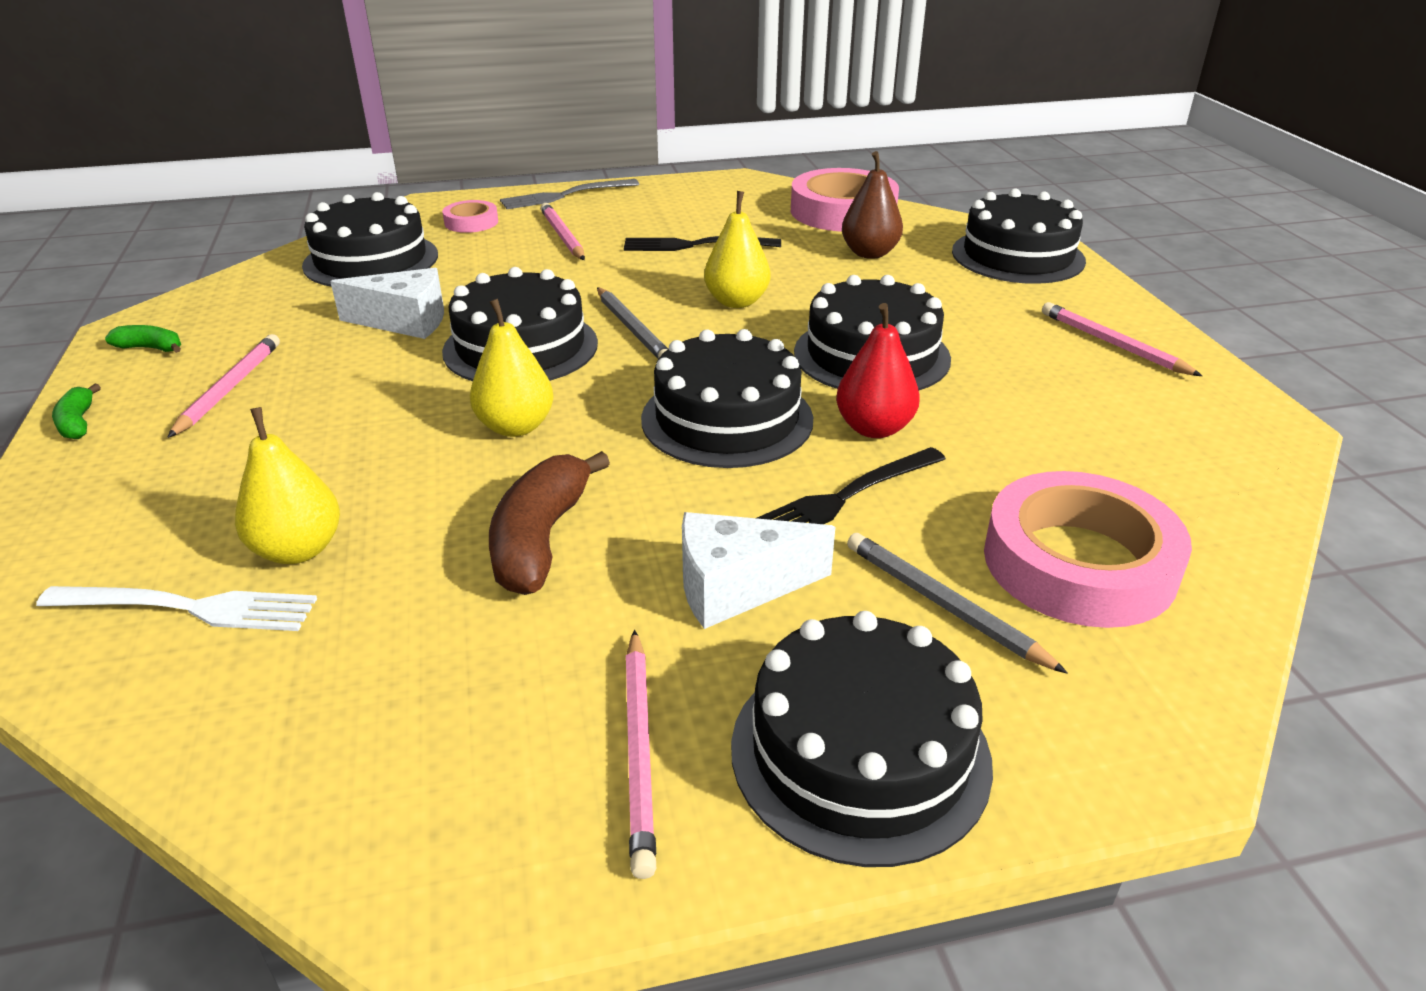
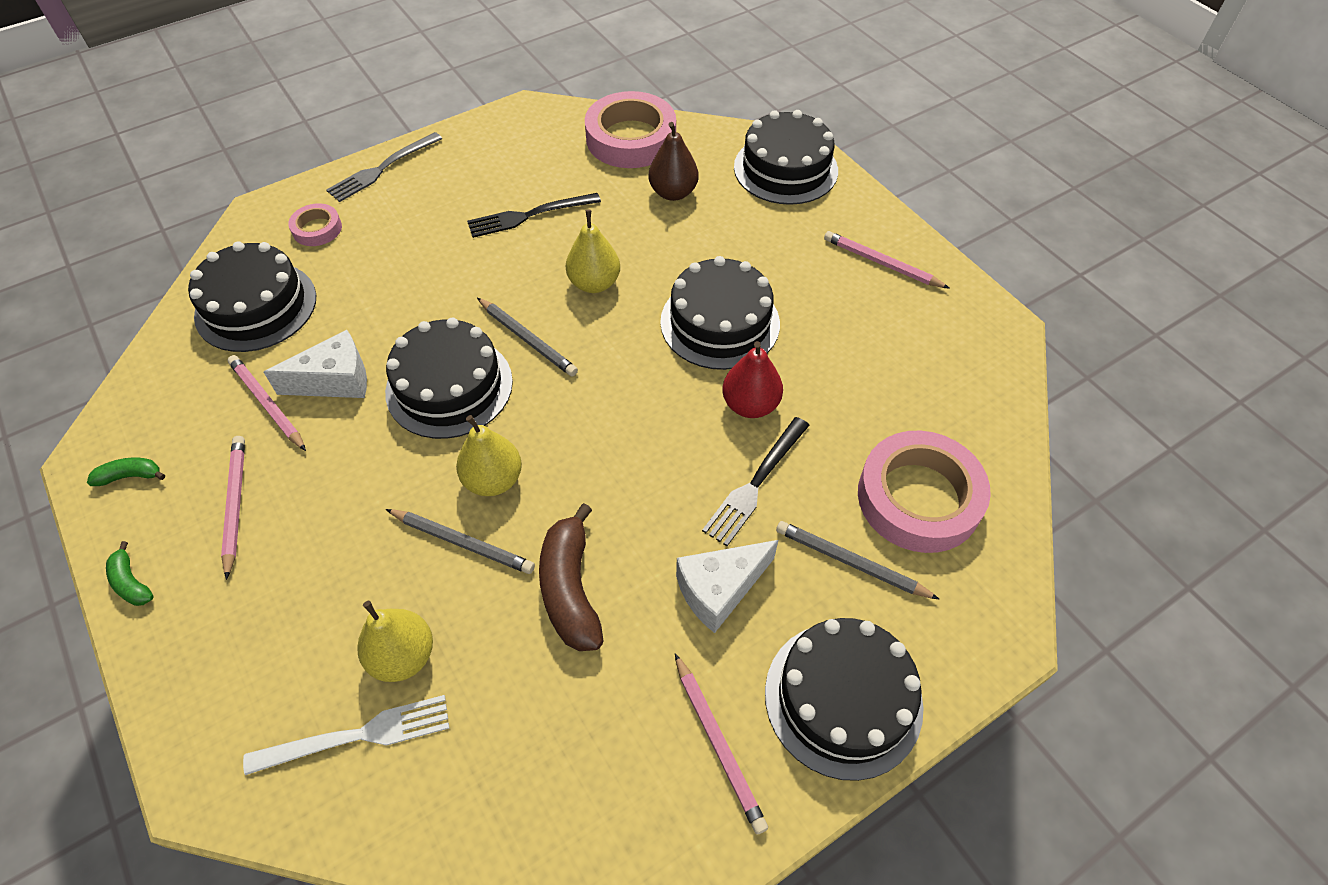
camera: 20 degrees left, 20 degrees up
(442, 470) = (463, 542): none -> grey pencil
(562, 236) = (409, 229): pink pencil -> pink pencil (267, 404)
(727, 419) = (644, 425): black cake -> none

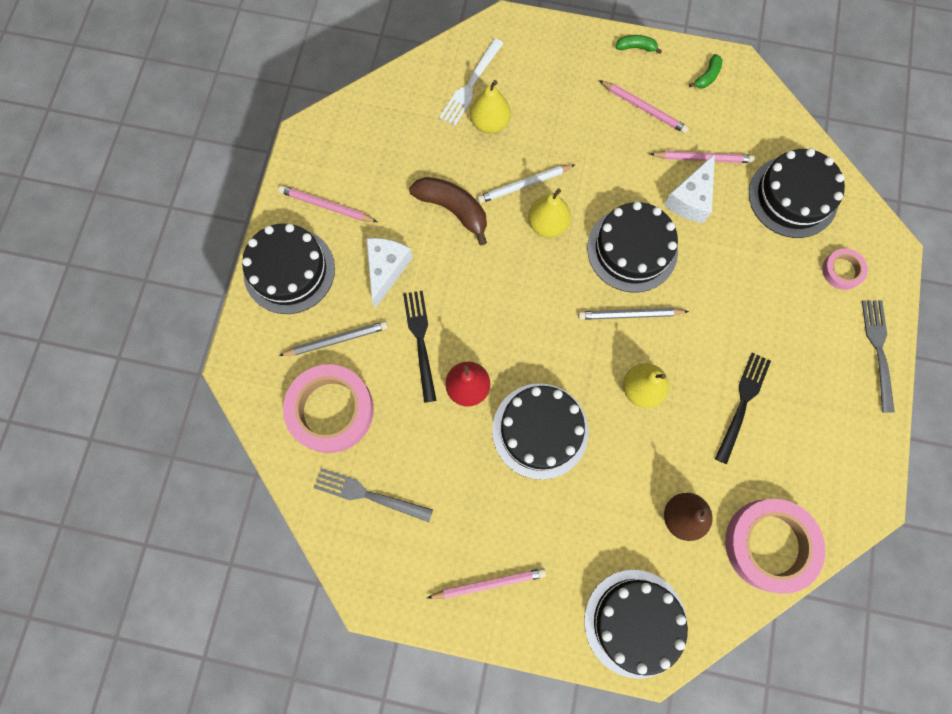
camera: 135 degrees right, 20 degrees up
(463, 542) = (524, 185): grey pencil -> white pencil
(941, 398) = (367, 494): none -> grey fork

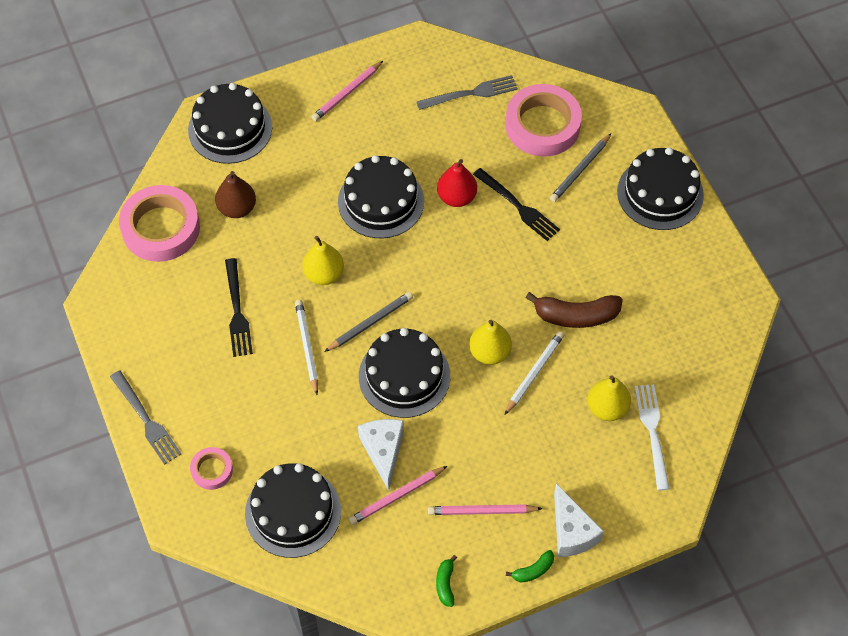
camera: 145 degrees right, 15 degrees down
(326, 206) = (678, 255): pink pencil -> none
(386, 270) = (588, 239): white cheese -> white cheese (571, 532)
(699, 328) = (307, 346): none -> white pencil

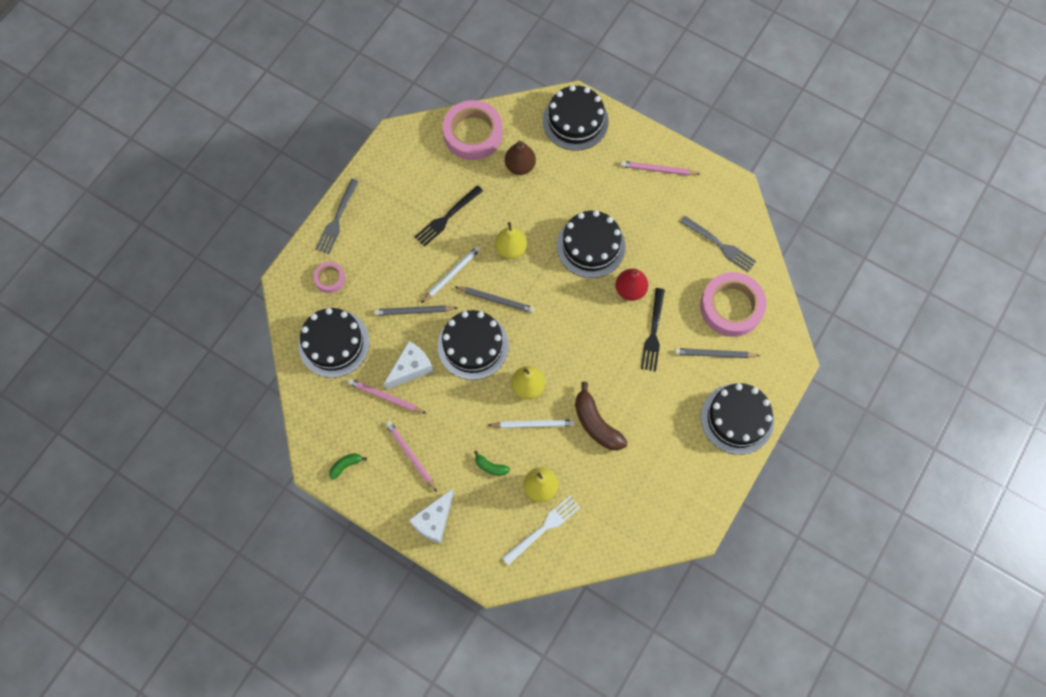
camera: 55 degrees right, 10 degrees up
(319, 409) = (414, 311): none -> grey pencil
(533, 570) = (391, 513): green banana -> green banana (490, 467)

